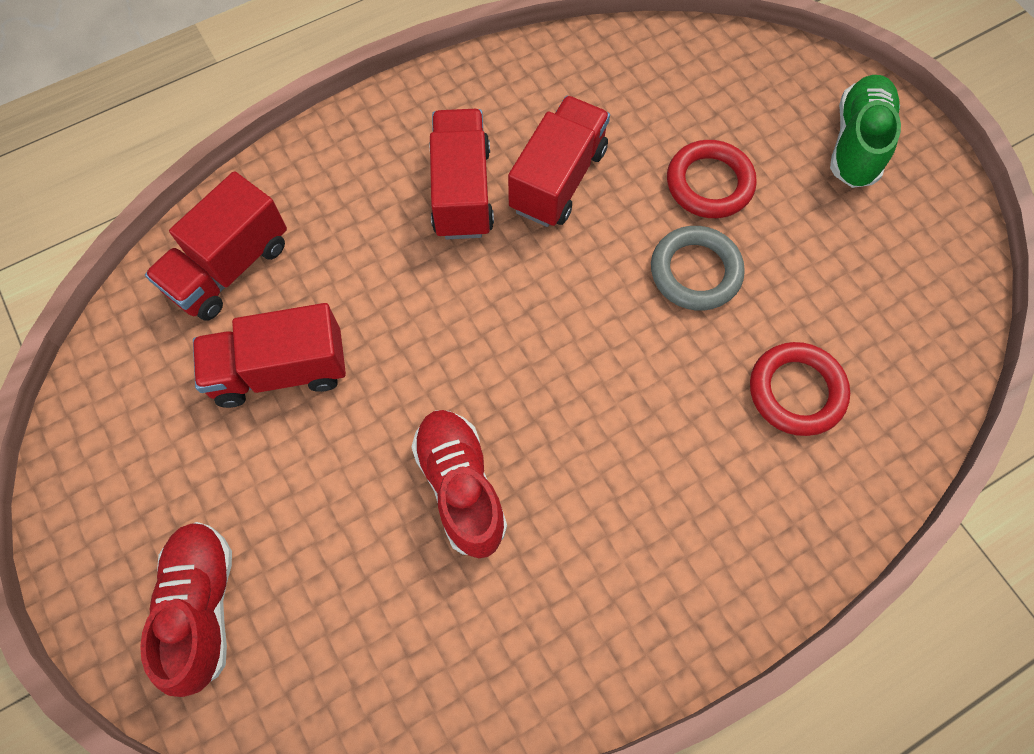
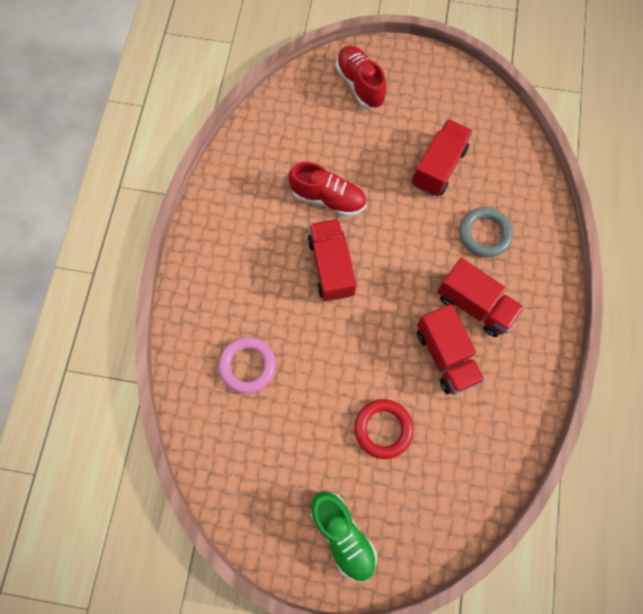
camera: 130 degrees right, 5 degrees up
(202, 607) = (360, 84): red shoe -> red shoe turned 150 degrees counterclockwise
(229, 267) = (509, 179): red truck -> red truck (331, 267)
(695, 272) = (341, 376): grey ring -> grey ring (484, 234)
(796, 391) = (248, 366): red ring -> pink ring

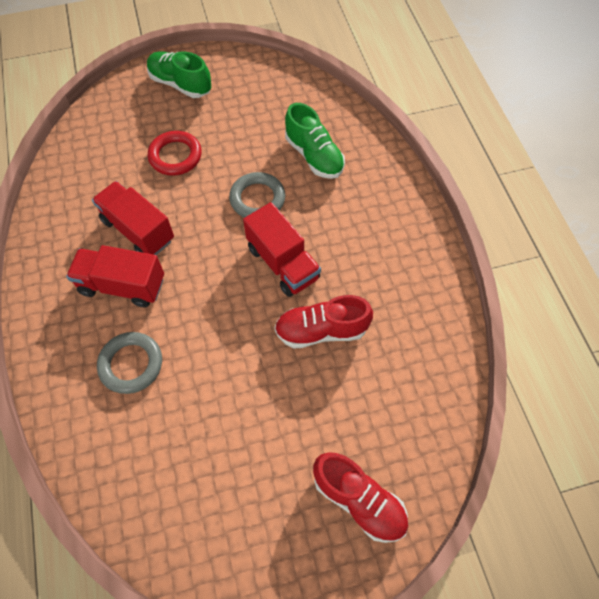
camera: 155 degrees right, 10 degrees down
(248, 366) = (314, 156): pink ring -> green shoe
(324, 340) = (257, 199): none -> grey ring
(438, 167) = (211, 424): red truck -> none

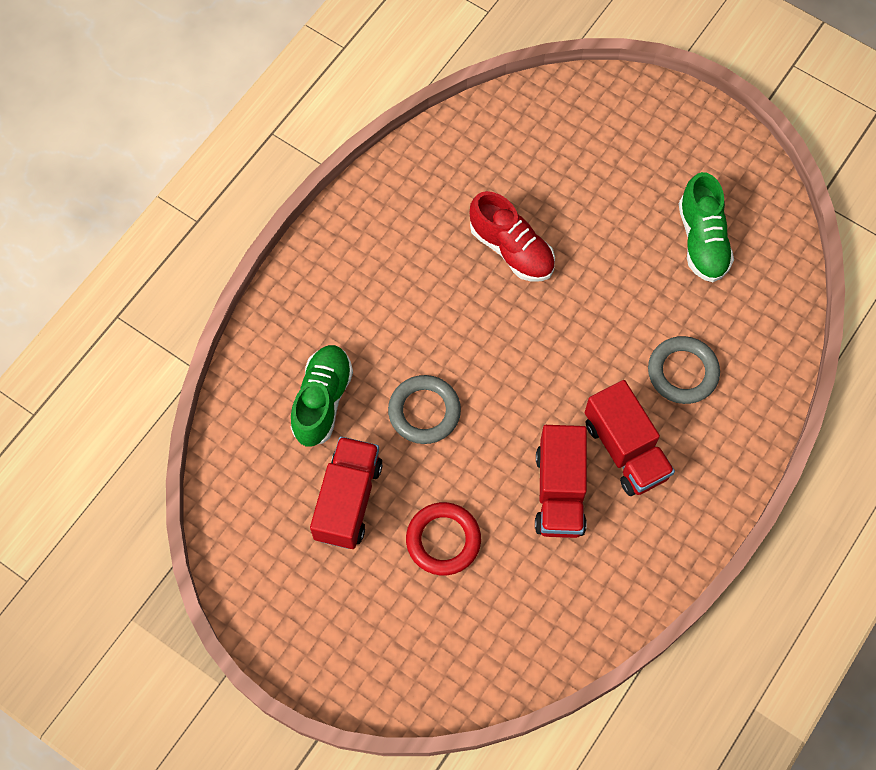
camera: 130 degrees left, 5 degrees up
(180, 84) = (339, 632): green shoe -> green shoe (702, 240)
(282, 263) = (475, 331): red truck -> red truck (348, 500)
(359, 500) = (620, 127): red shoe -> none

